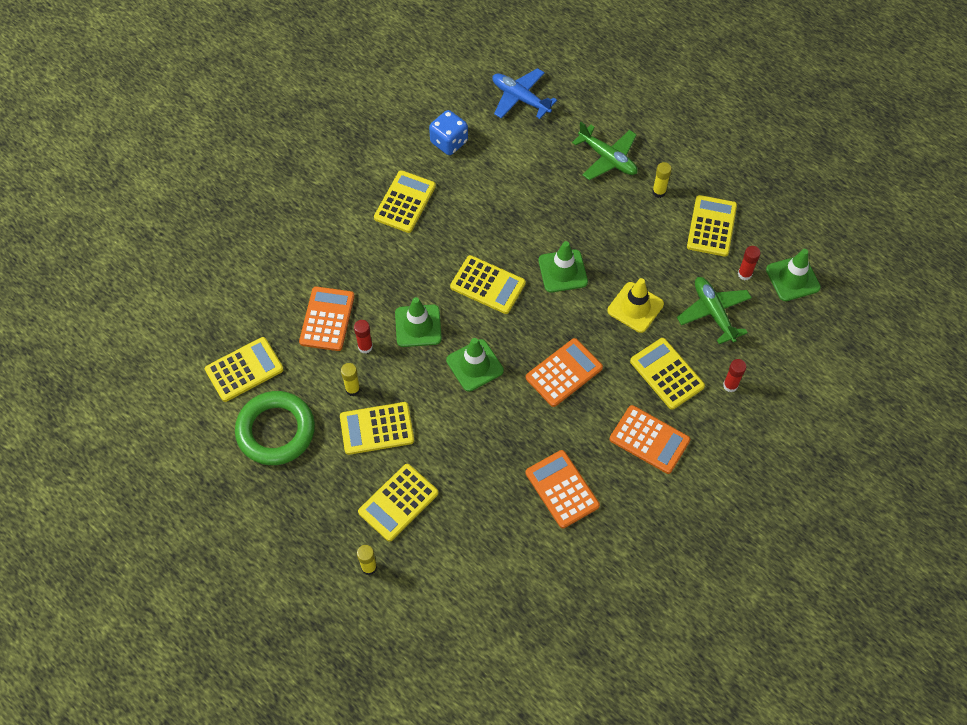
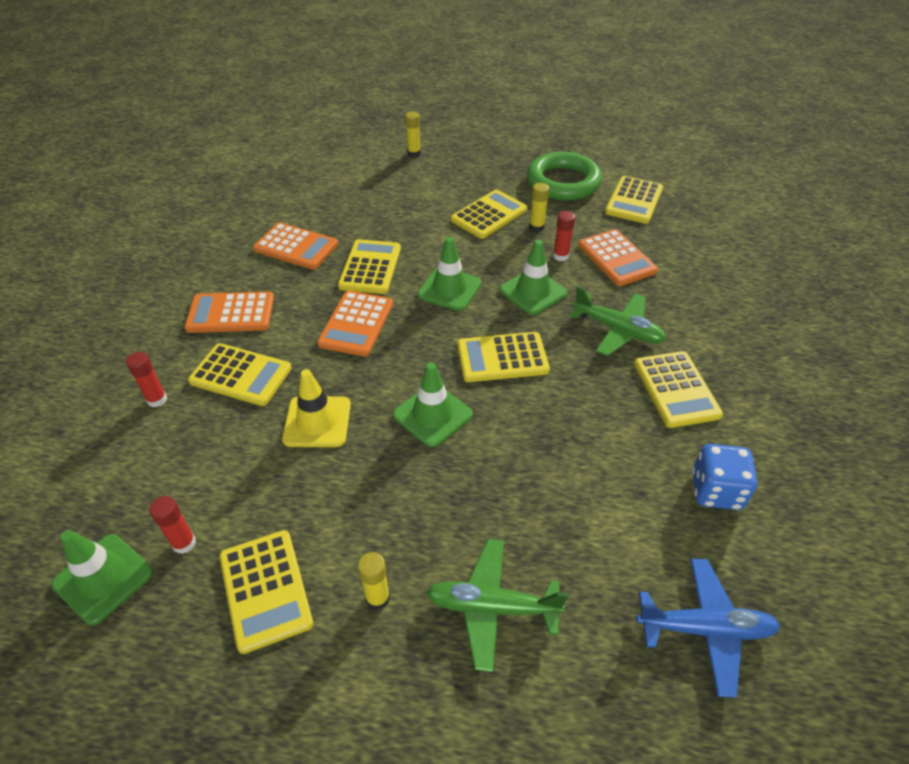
camera: 145 degrees right, 15 degrees down
(398, 502) = (426, 187): yellow calculator -> yellow calculator (370, 267)
(713, 312) = (211, 468): green plane -> green plane (618, 330)

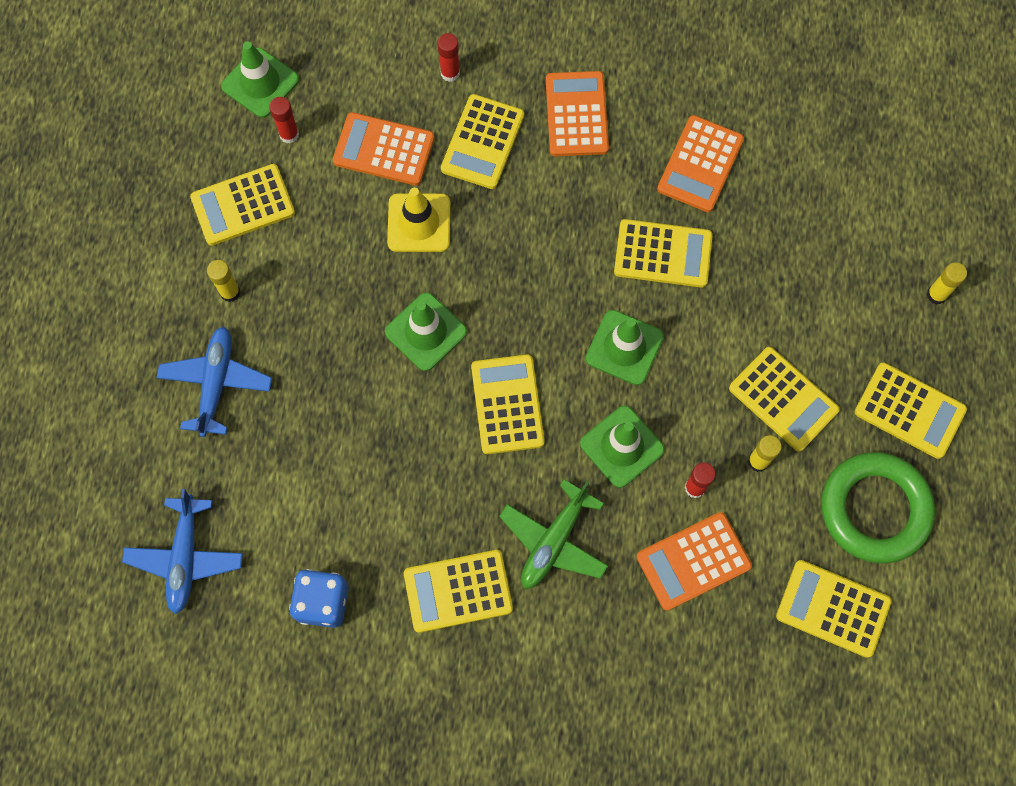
camera: 90 degrees right, 25 degrees up
(356, 324) = (561, 247): orange calculator -> orange calculator (384, 149)
(492, 607) = (216, 383): green plane -> blue plane
(494, 167) = (909, 411): none -> yellow calculator

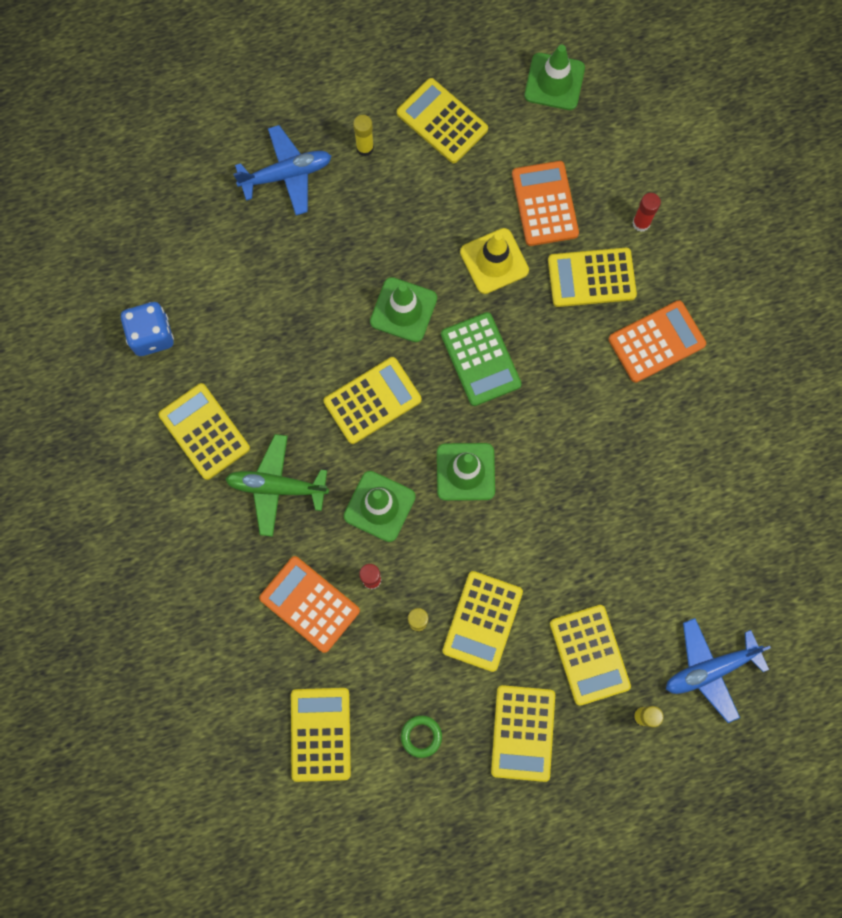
camera: 65 degrees right, 5 degrees up
(185, 557) = (142, 220): blue plane -> blue plane (710, 669)
(289, 134) = (520, 126): red glue stick -> none
(515, 281) = (480, 359): none -> green calculator
(663, 254) = (564, 467): yellow calculator -> yellow calculator (589, 654)
(700, 164) = (663, 463): orange calculator -> none
(874, 509) = (421, 736): green ring -> green ring, size x0.40

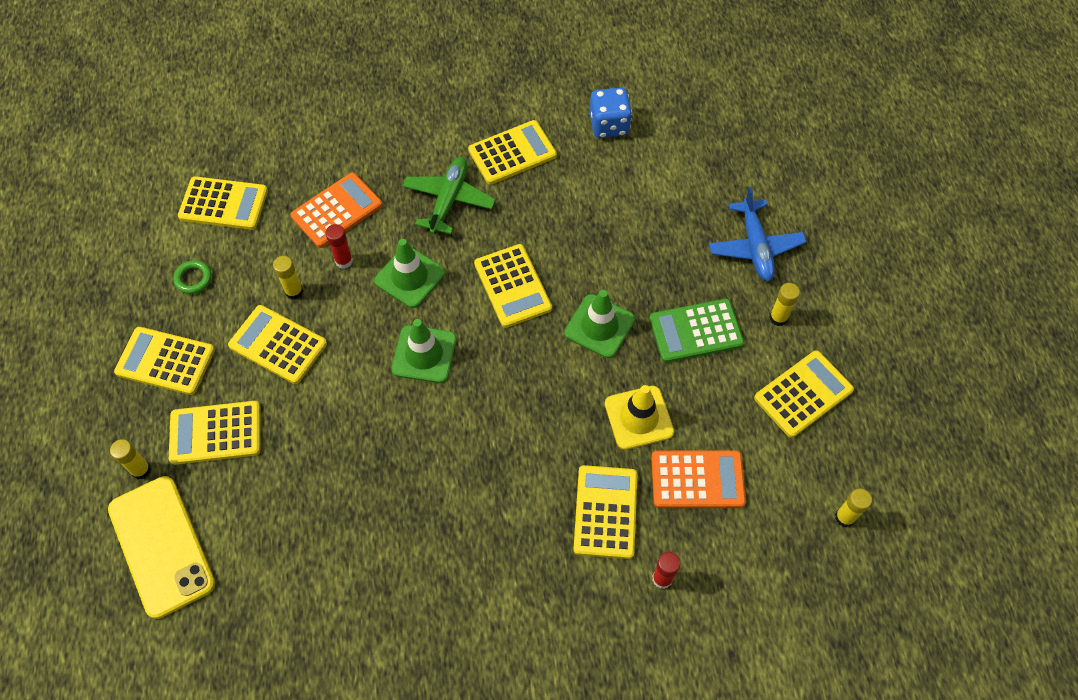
camera: 100 degrees right, 15 degrees down
(480, 359) = (535, 387): green calculator -> green calculator (696, 331)
(554, 82) = (844, 517): green traffic cone -> yellow glue stick
(656, 342) = (520, 566): orange calculator -> none
(710, 669) = (162, 546): blue plane -> yellow phone

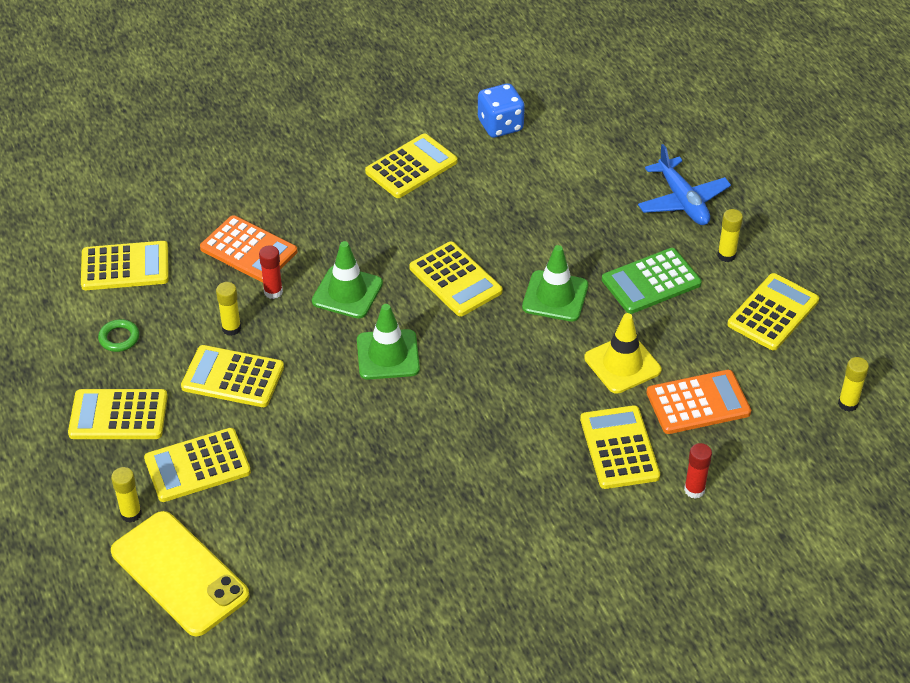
camera: 15 degrees left, 15 degrees down
(337, 211) = (248, 250): orange calculator -> orange calculator turned 90 degrees clockwise
(448, 200) = (361, 219): green plane -> none

